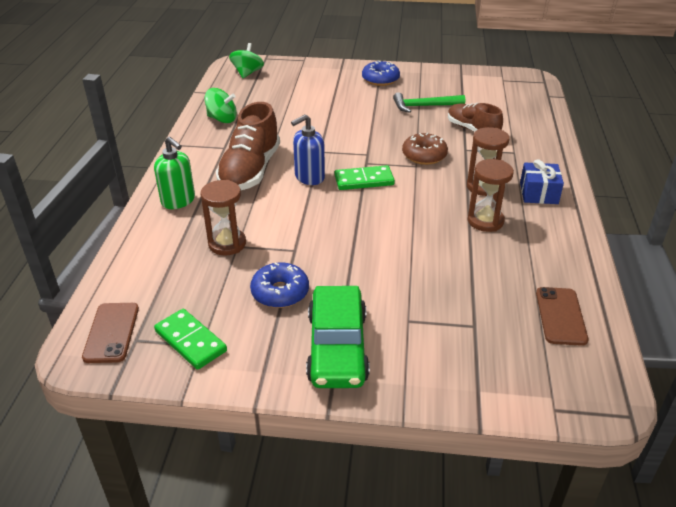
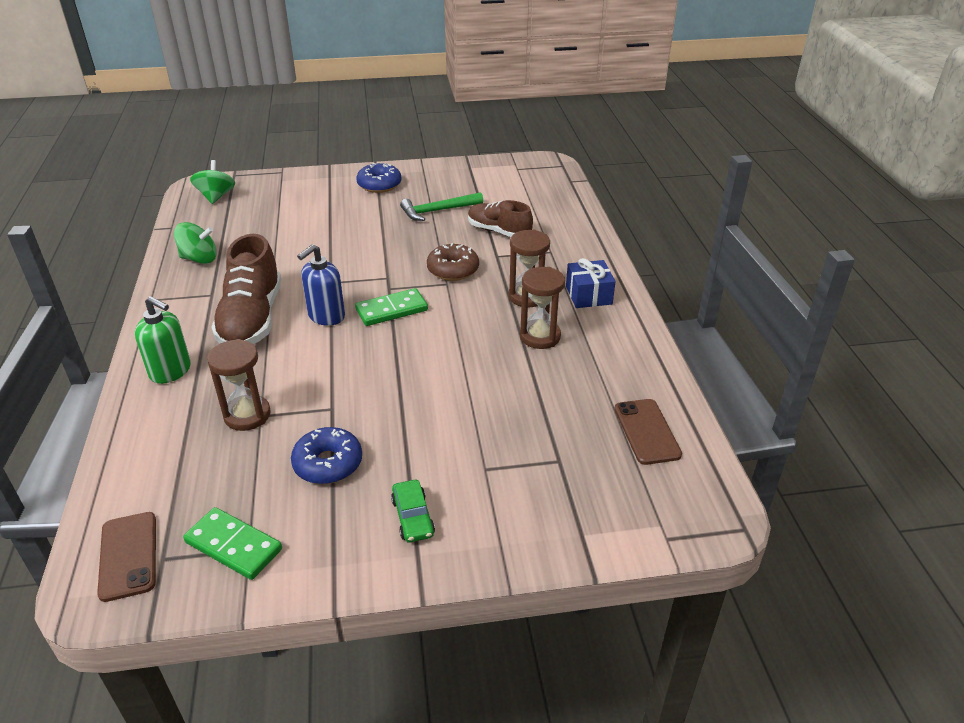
camera: 15 degrees left, 0 degrees up
(337, 347) = (413, 517): green car -> green car, size x0.48

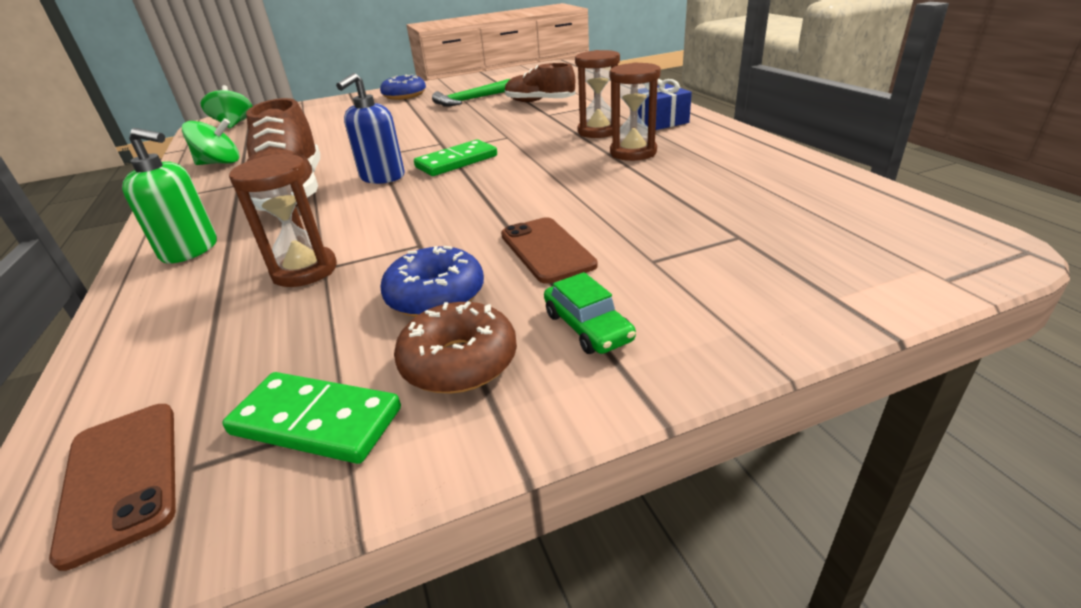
camera: 10 degrees left, 5 degrees down
(453, 270) = (508, 128): brown donut -> brown donut (459, 362)
(646, 431) = (816, 196): brown phone -> brown phone (546, 250)

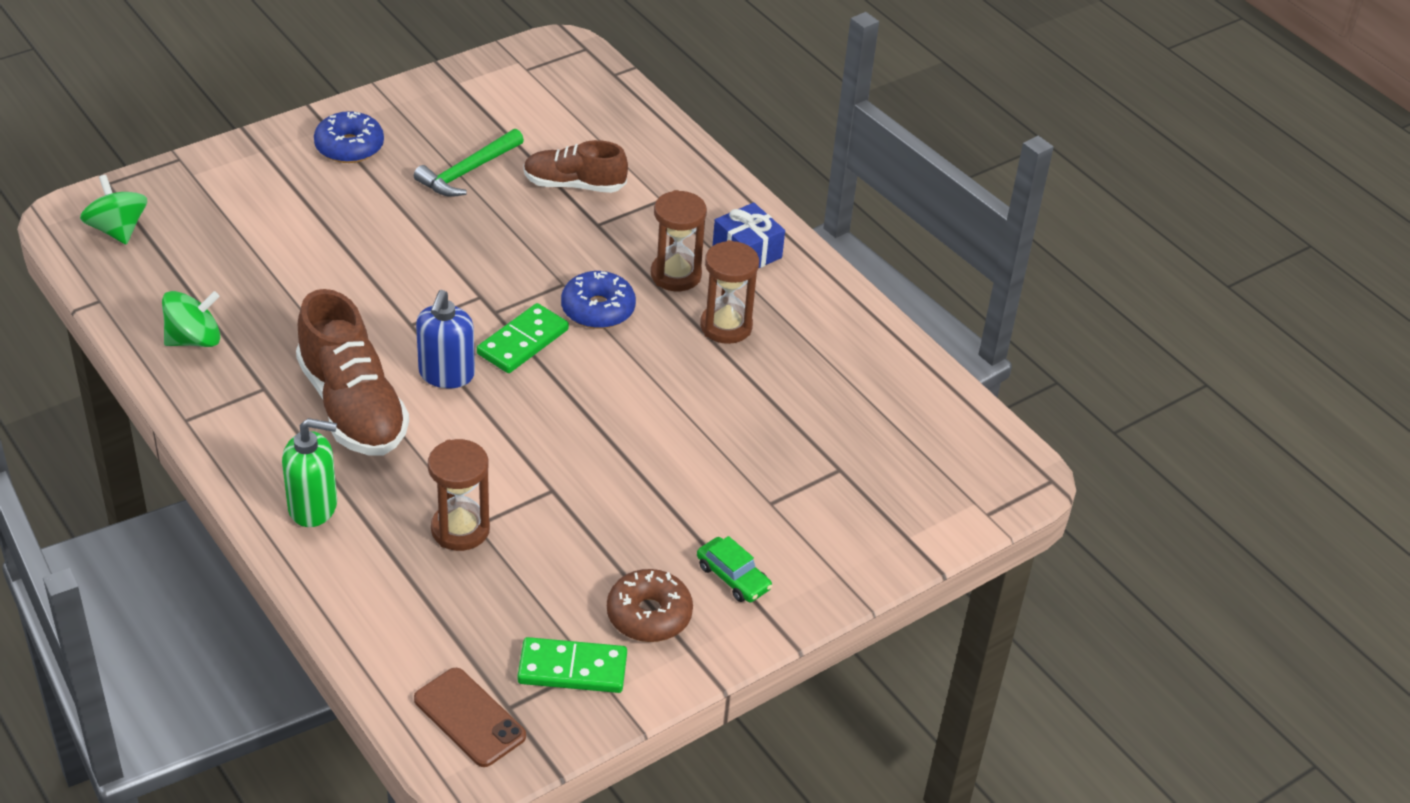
camera: 20 degrees left, 10 degrees up
(435, 295) = (600, 553): blue donut -> blue donut (598, 309)
(546, 250) = (676, 493): brown phone -> none

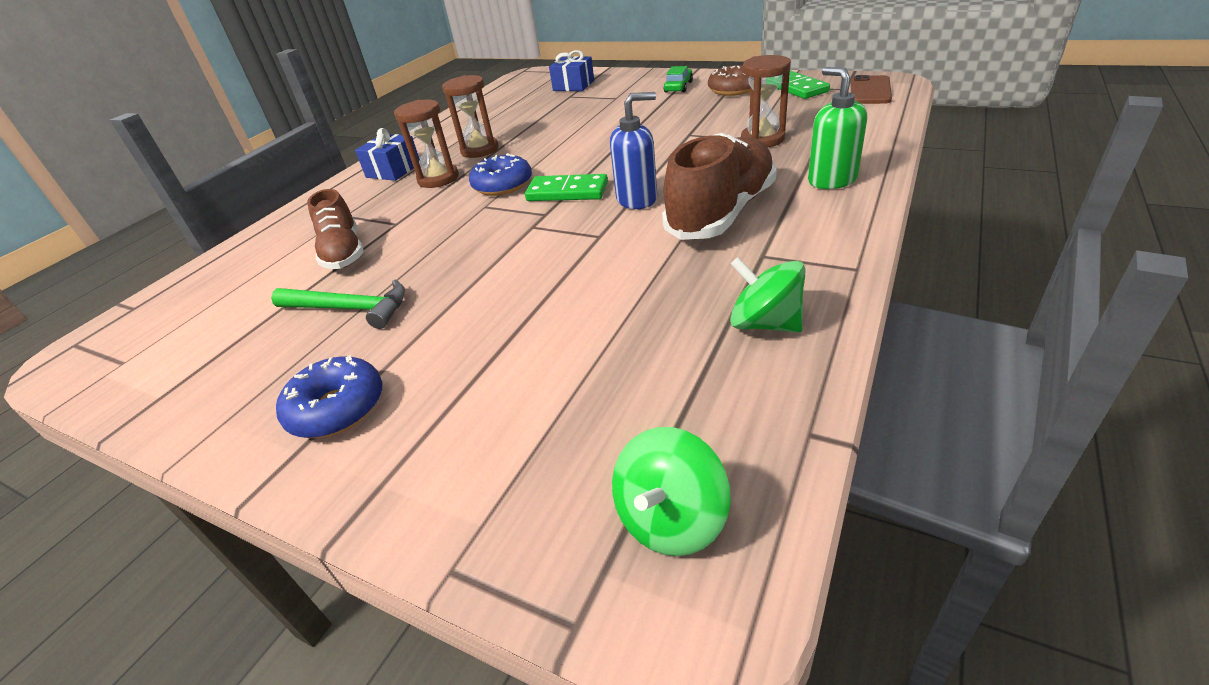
camera: 110 degrees left, 5 degrees down
(885, 492) = (573, 85): none -> blue gift

